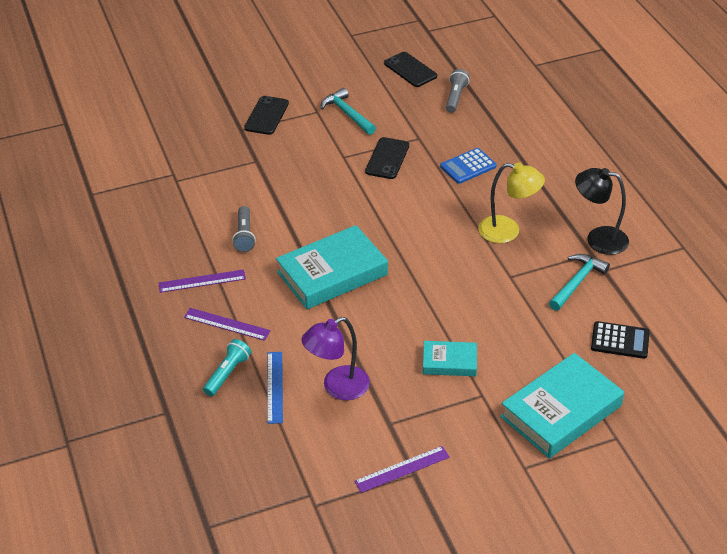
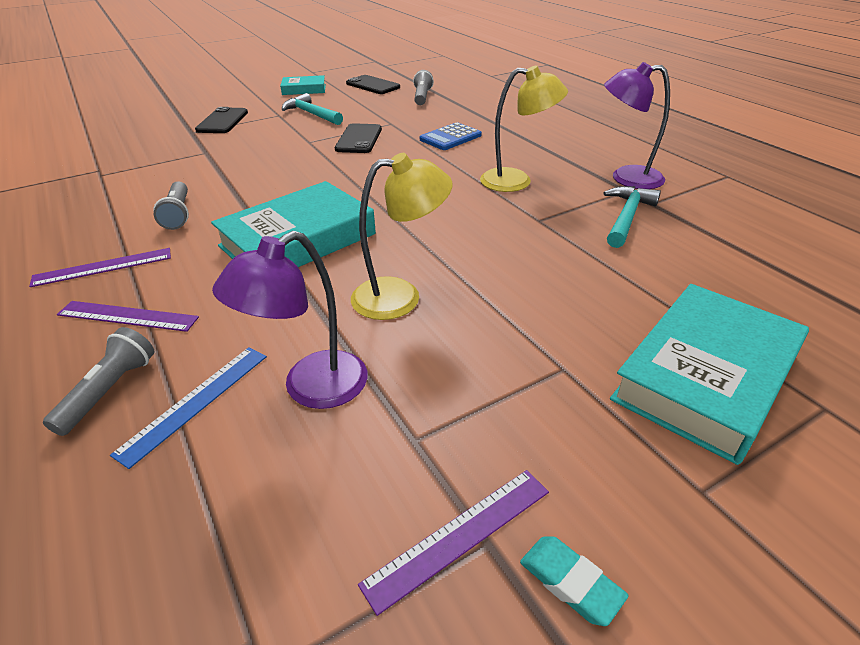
camera: 10 degrees left, 5 degrees down
(227, 373) = (110, 391): turquoise flashlight -> grey flashlight
(275, 387) = (195, 402): blue ruler -> blue ruler turned 45 degrees clockwise
(396, 332) = (400, 296): none -> yellow lamp
(446, 493) = (570, 582): none -> turquoise eraser
(449, 362) = (493, 326): turquoise book -> turquoise book (304, 89)
(598, 239) = (626, 178): black lamp -> purple lamp
(620, 341) = (725, 271): black calculator -> none

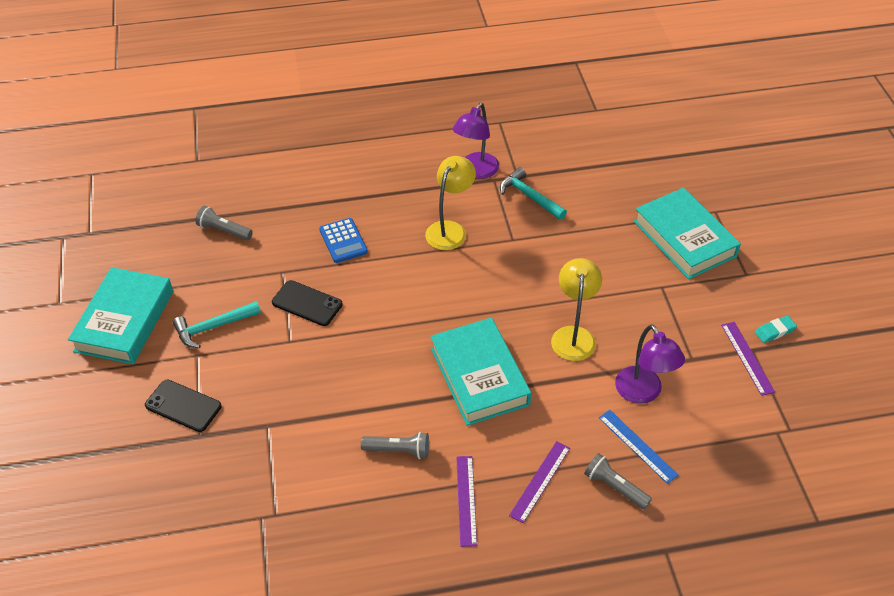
camera: 70 degrees left, 10 degrees up
(304, 89) = (124, 321): turquoise book -> turquoise book, size x1.88
(373, 85) = (156, 260): black phone -> none

